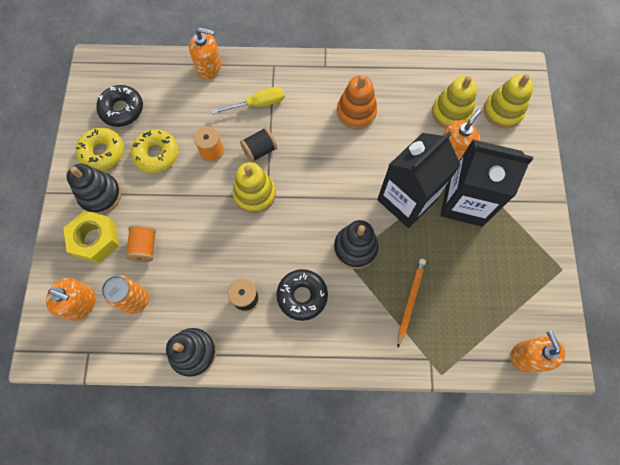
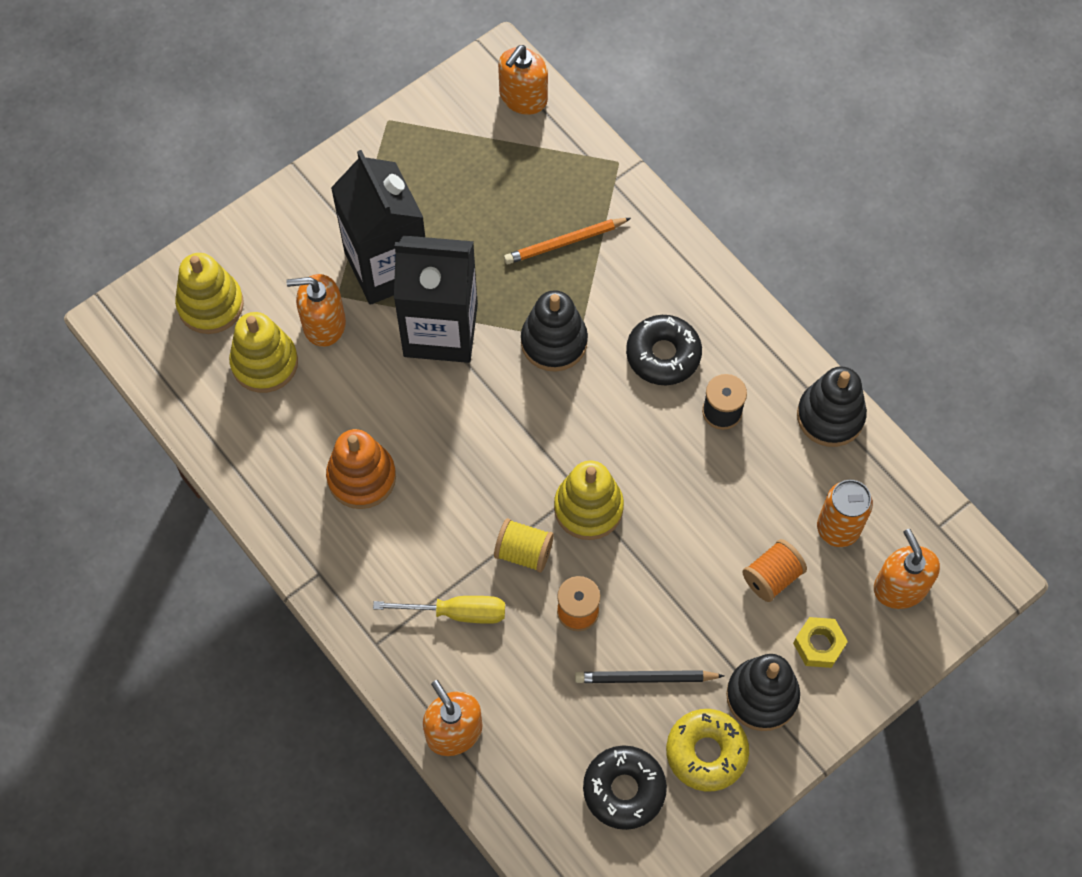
camera: 130 degrees left, 5 degrees down
(95, 239) = (818, 645): yellow nut -> yellow nut, size x0.63
(156, 154) = (645, 678): yellow donut -> black pencil
(258, 104) = (456, 612): yellow screwdriver -> yellow screwdriver turned 150 degrees clockwise
(259, 150) = (524, 552): black spool -> yellow spool

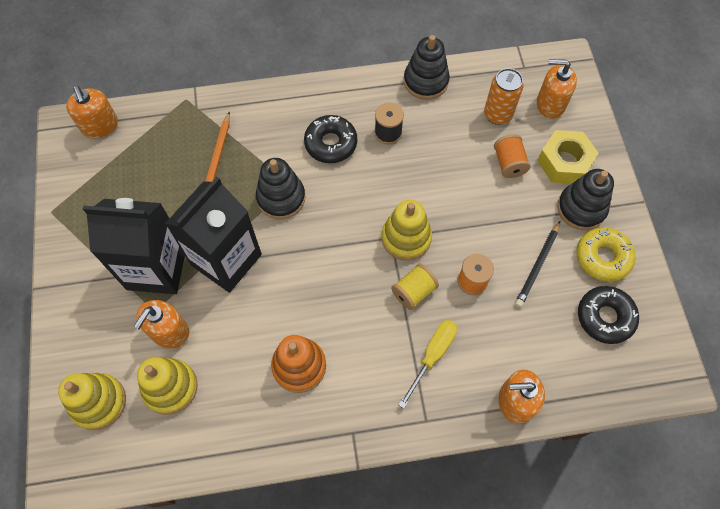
camera: 60 degrees left, 0 degrees up
(818, 645) = (564, 162): yellow nut -> yellow nut, size x1.59

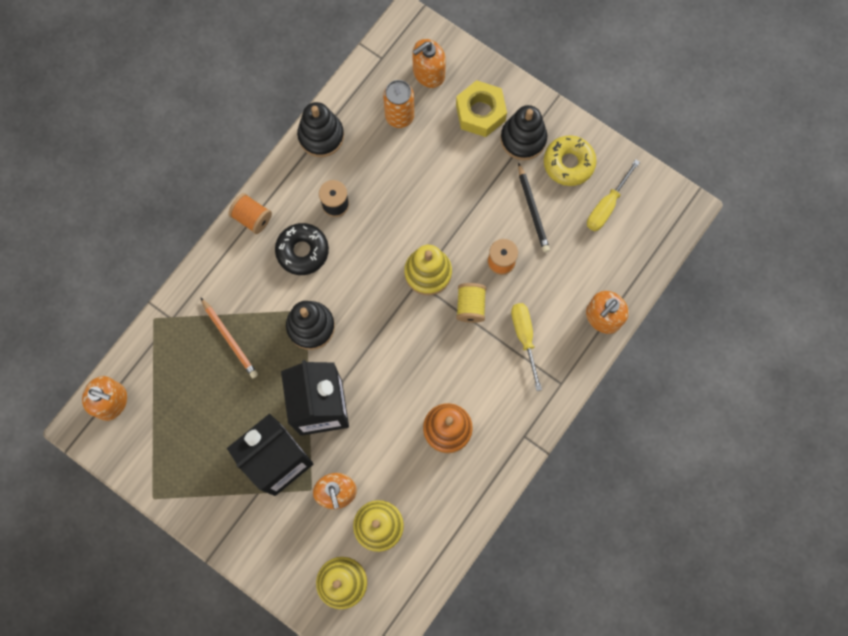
camera: 45 degrees left, 10 degrees up
(509, 163) = (443, 149): orange spool -> orange spool (252, 218)
(605, 317) = (607, 206): black donut -> yellow screwdriver

